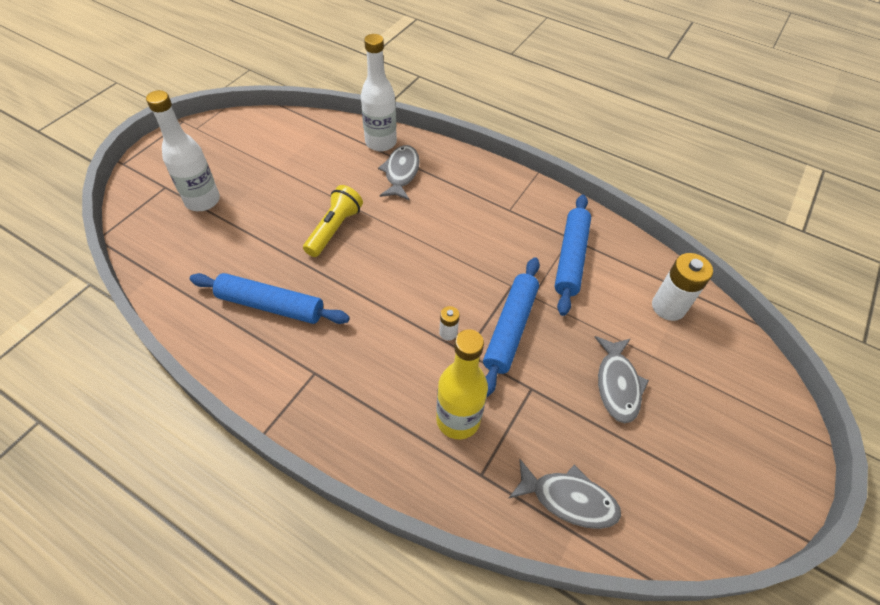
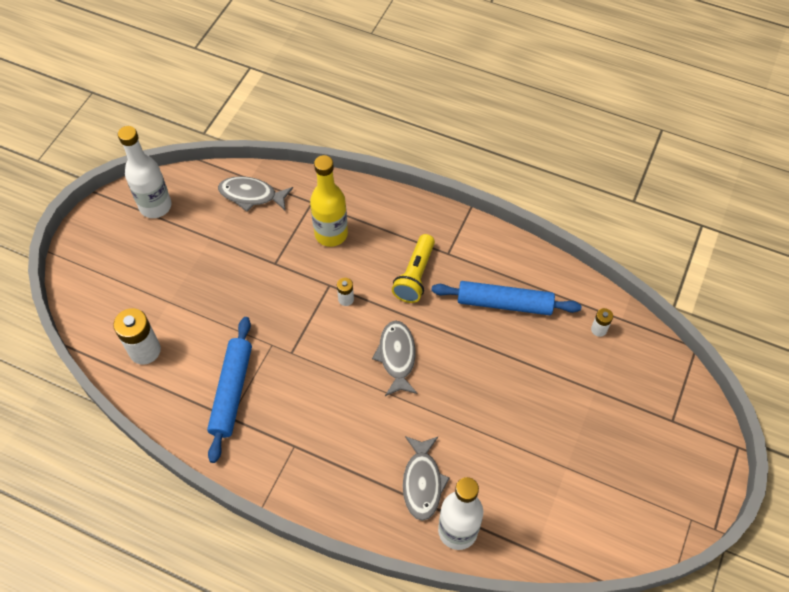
camera: 175 degrees right, 5 degrees up
(184, 266) = (598, 329): none -> white battery
(202, 201) = (623, 408): white bottle -> white bottle (155, 206)
(334, 229) = (474, 392): yellow flashlight -> yellow flashlight (415, 276)
(510, 328) = (292, 310): blue rolling pin -> none
(617, 384) = (205, 275): grey fish -> grey fish (397, 357)

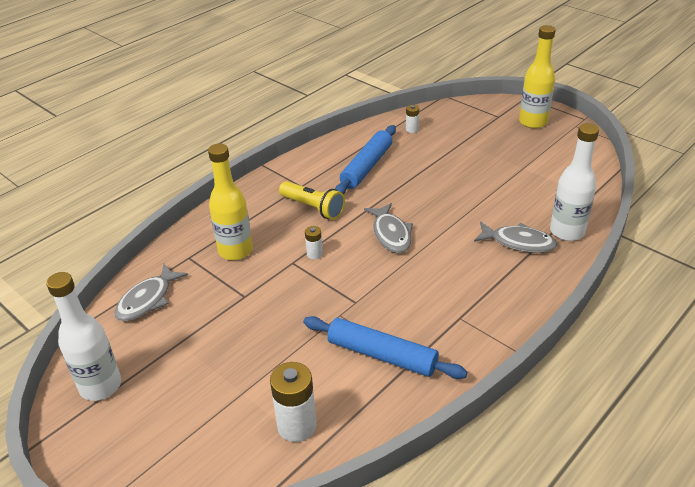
camera: 70 degrees left, 20 degrees down
(397, 357) = (391, 234): grey fish -> grey fish turned 120 degrees counterclockwise
(676, 464) = (533, 122): none -> yellow bottle

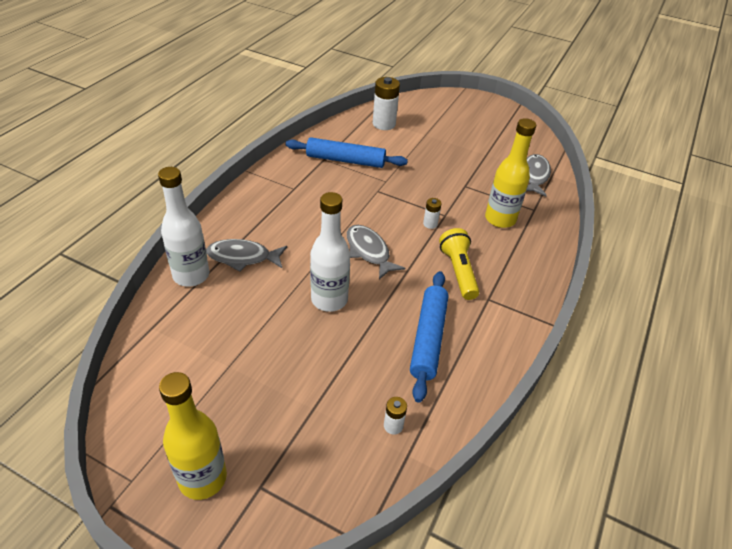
camera: 160 degrees right, 5 degrees up
(100, 386) = (512, 129): white bottle -> white bottle (329, 300)
(313, 208) = (458, 271): yellow flashlight -> yellow flashlight turned 60 degrees clockwise

